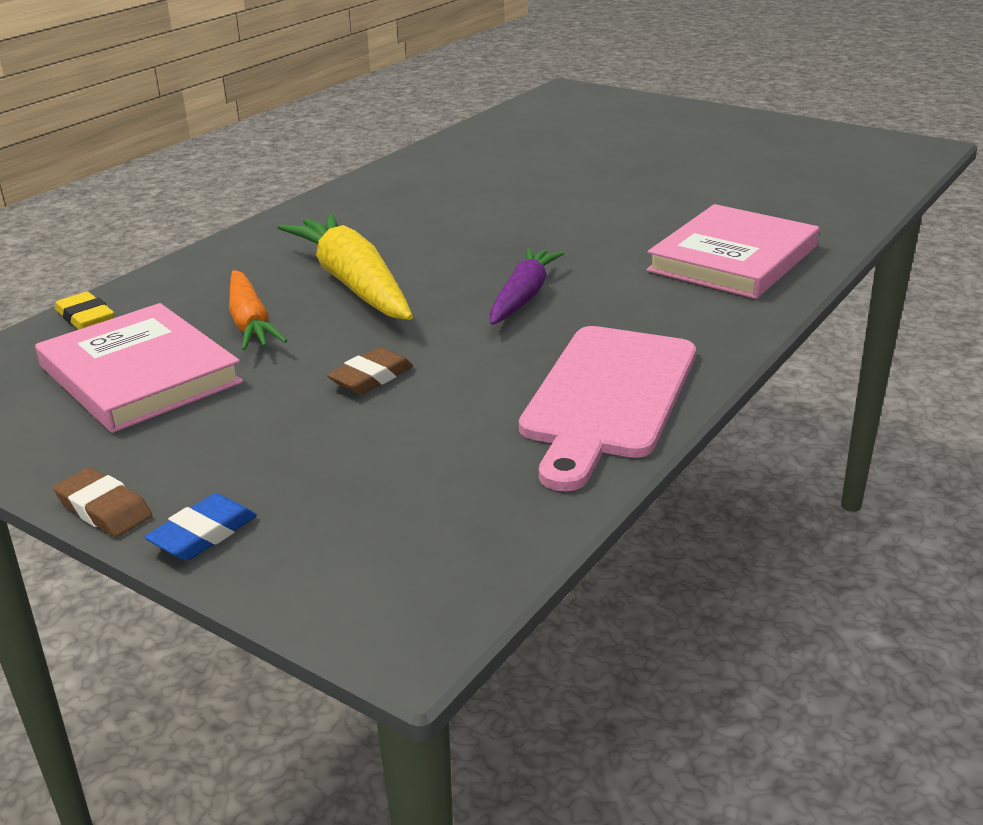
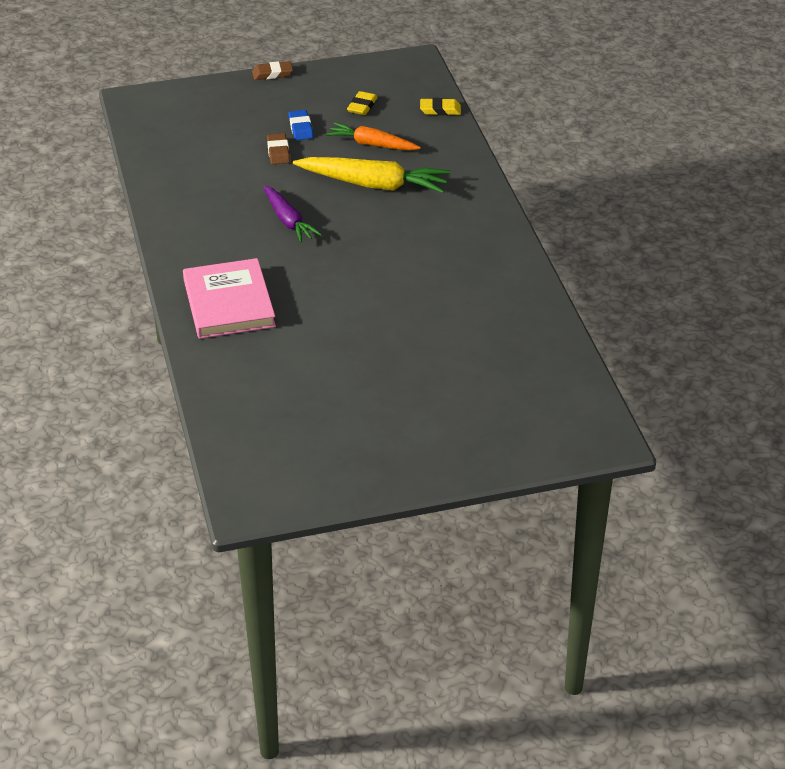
camera: 130 degrees right, 10 degrees up
(140, 374) = (362, 106): pink book -> yellow eraser
(203, 534) = (230, 85): blue eraser -> blue eraser (300, 128)
(608, 397) = (178, 193): pink cutting board -> none

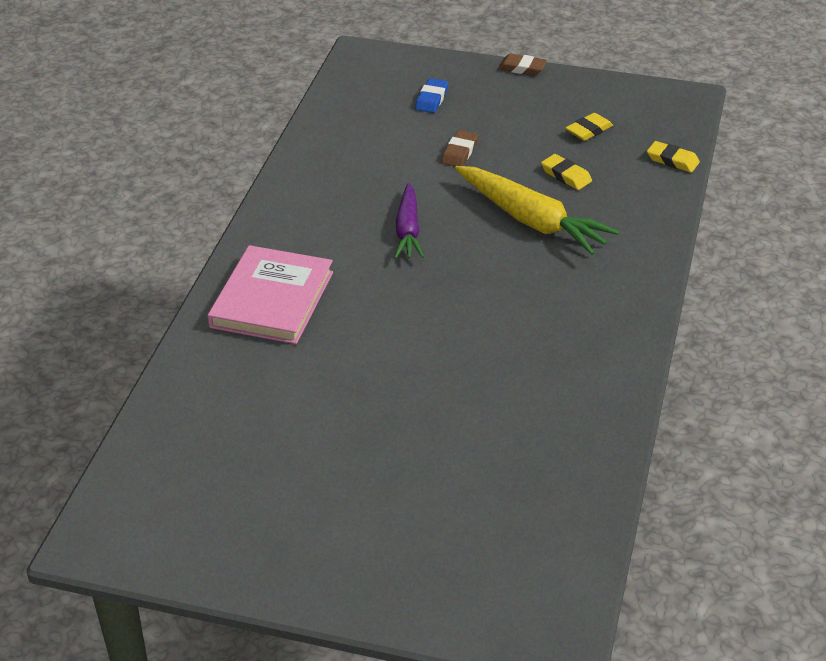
camera: 30 degrees right, 0 degrees up
(300, 128) = (504, 134): blue eraser -> blue eraser (431, 99)
(372, 144) = (566, 175): orange carrot -> yellow eraser

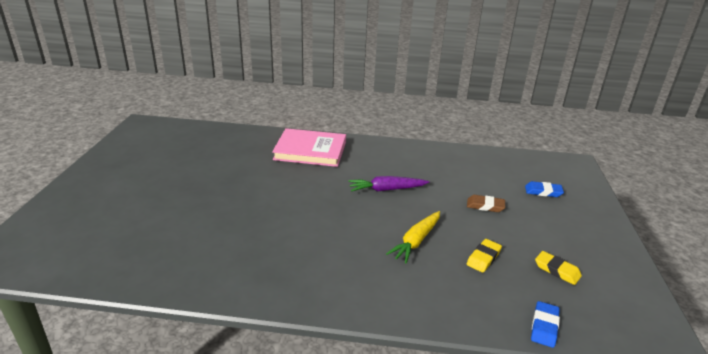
camera: 80 degrees right, 10 degrees down
(522, 68) = (621, 231): brown eraser -> none
(531, 220) = (416, 241): yellow carrot -> yellow carrot, size x0.63
(672, 160) = (544, 326): yellow eraser -> blue eraser

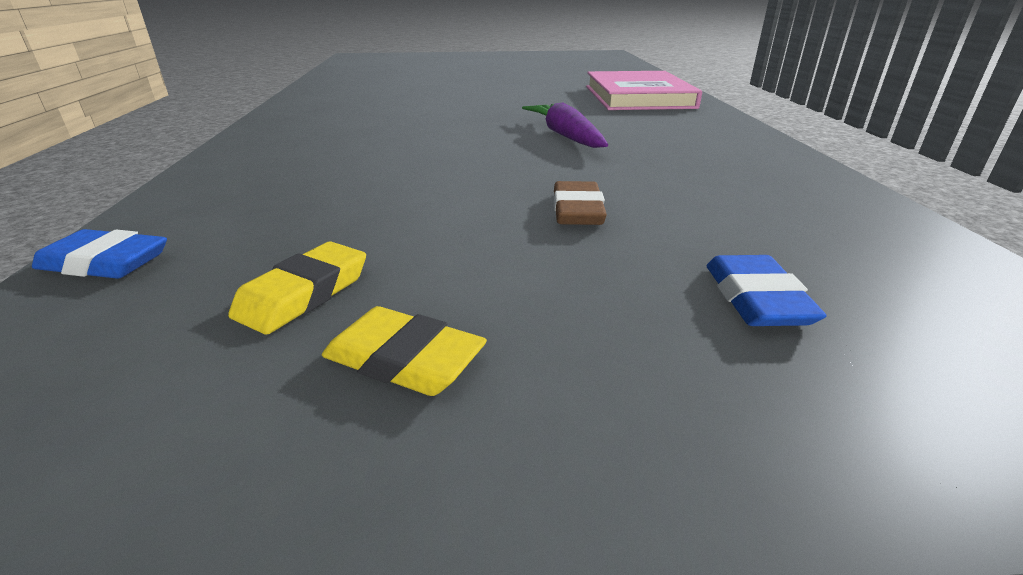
camera: 80 degrees right, 0 degrees up
(416, 241) = (410, 158): yellow carrot -> none
(483, 258) = (361, 207): yellow eraser -> yellow eraser (404, 360)

